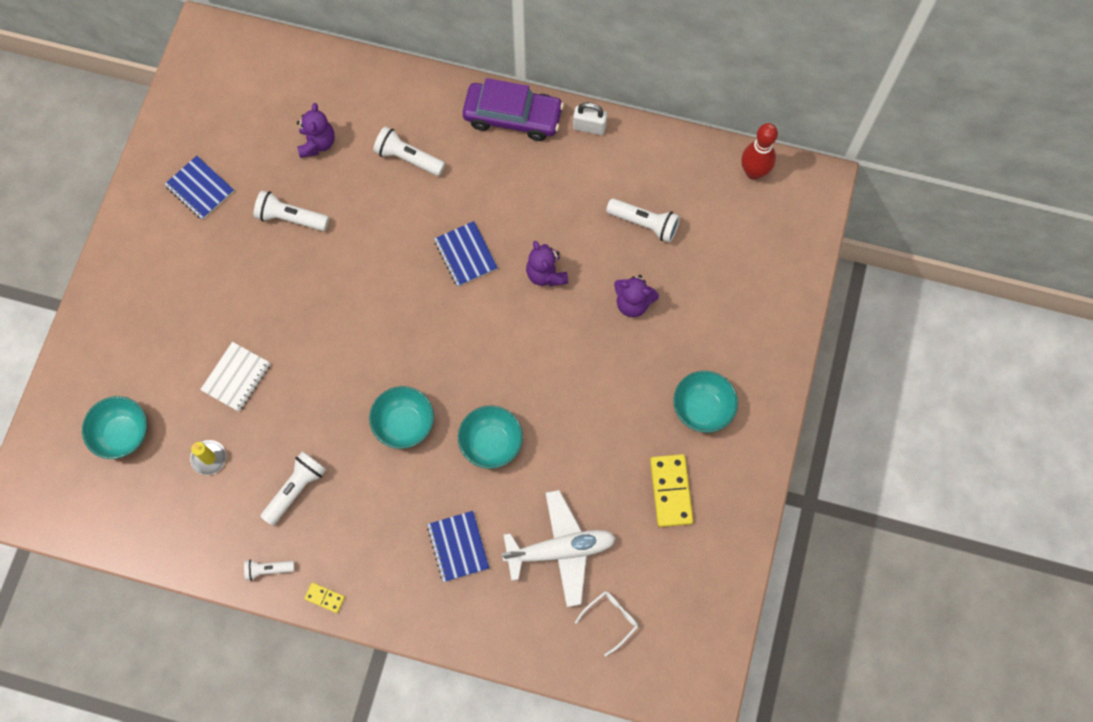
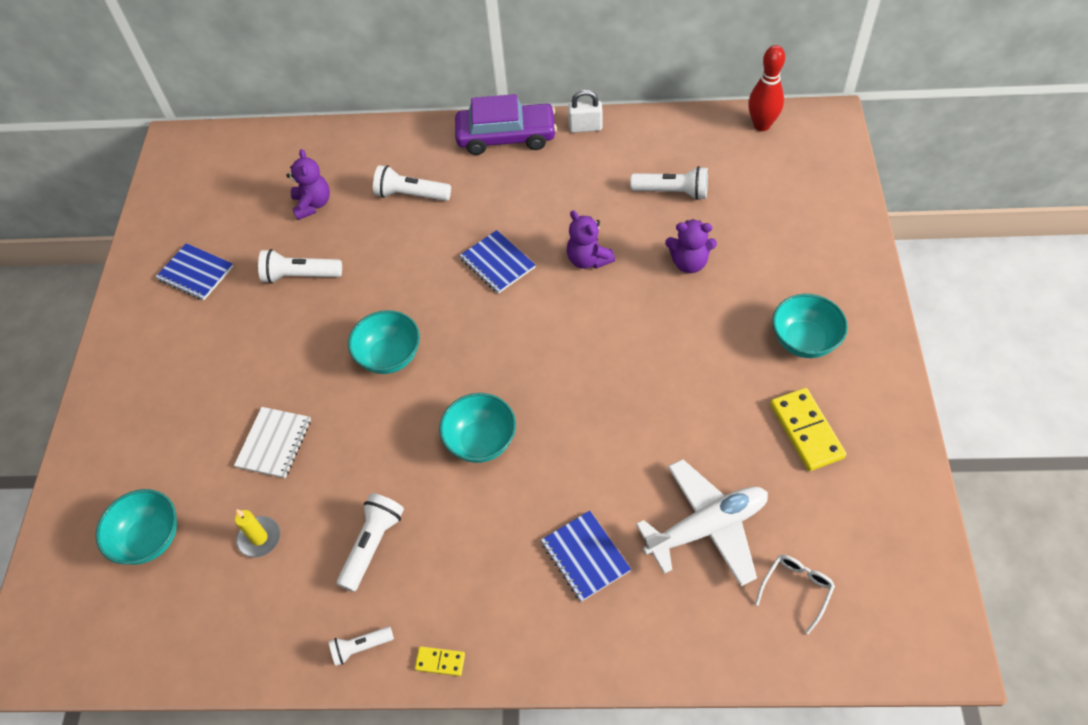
camera: 10 degrees left, 15 degrees down
(491, 443) = (586, 435): turquoise bowl -> turquoise bowl (389, 356)

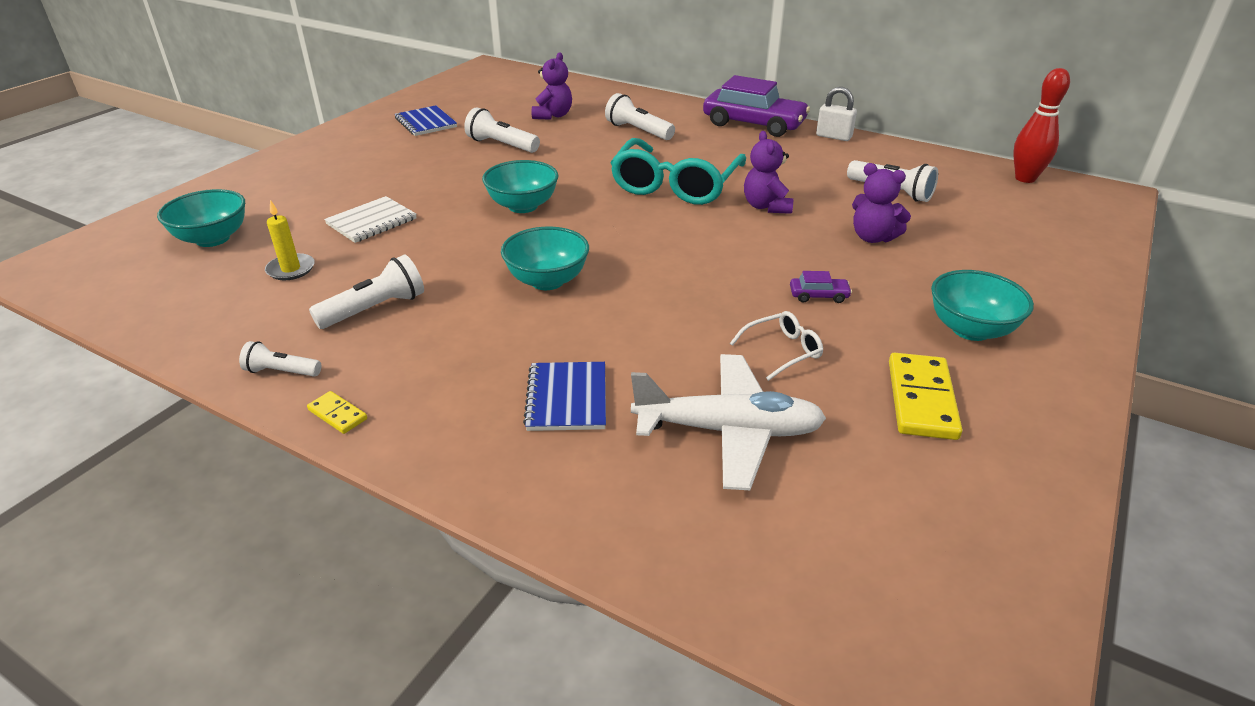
camera: 25 degrees right, 20 degrees down
(497, 263) = (676, 184): blue notebook -> turquoise glasses
(688, 355) = (818, 296): none -> purple car
(796, 590) = (800, 535): white glasses -> white glasses (782, 351)

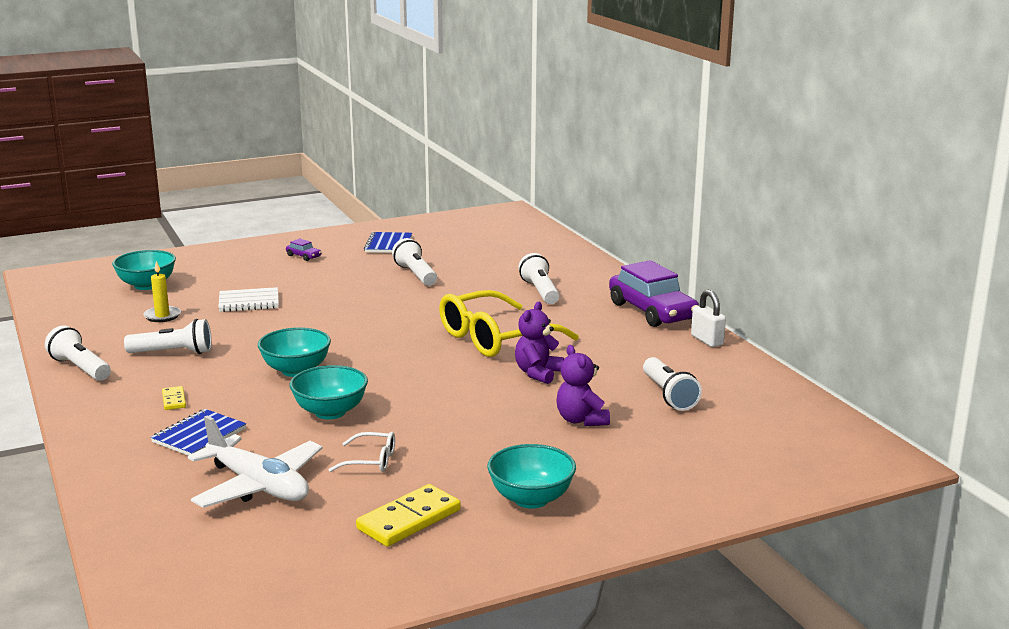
camera: 35 degrees right, 15 degrees down
(281, 372) = (80, 368): white flashlight -> white flashlight, size x1.60
(338, 414) = (76, 398): yellow domino -> yellow domino (174, 400)
(523, 206) = (359, 320): turquoise bowl -> turquoise bowl (330, 412)
(553, 115) = (493, 262): purple teddy bear -> none
(676, 184) = (496, 338): turquoise glasses -> yellow glasses
(818, 296) = (460, 440): purple car -> purple car (303, 256)
(1025, 178) = (826, 424): red bowling pin -> none

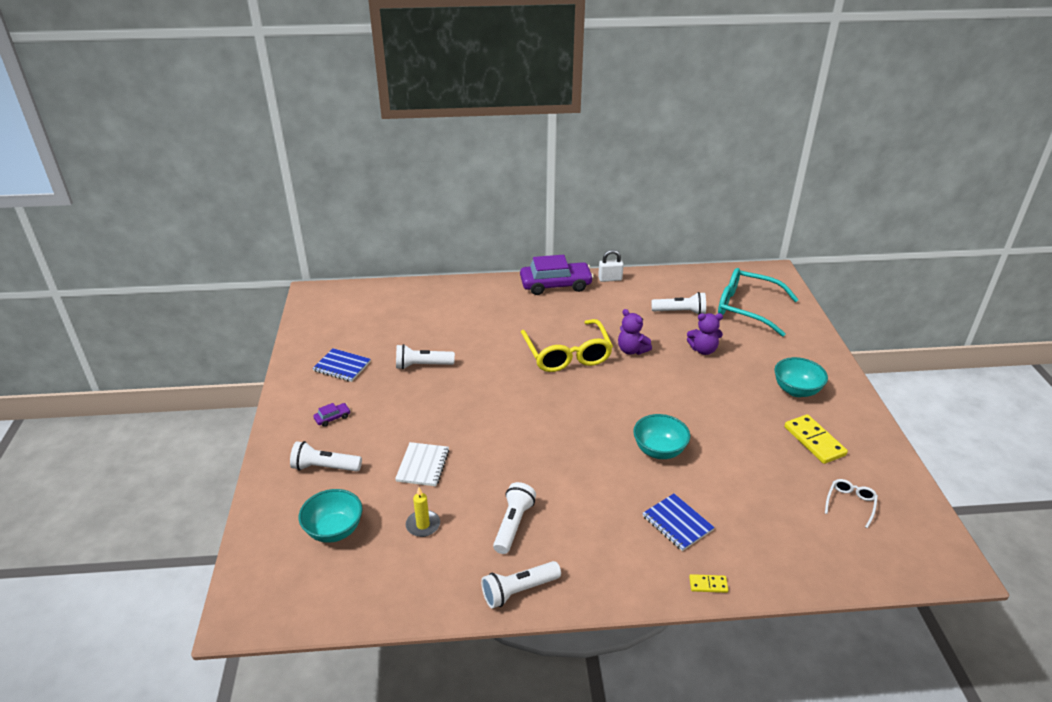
camera: 70 degrees left, 15 degrees up
(174, 400) = (609, 532): yellow domino -> yellow domino (708, 584)
(258, 486) = (761, 501): white plane -> none
(296, 370) = (581, 457): turquoise bowl -> none
(370, 461) = (736, 444): white glasses -> white glasses (850, 504)
(540, 291) = (494, 318): white flashlight -> white flashlight (324, 467)
(735, 445) = (747, 308): none -> turquoise glasses

